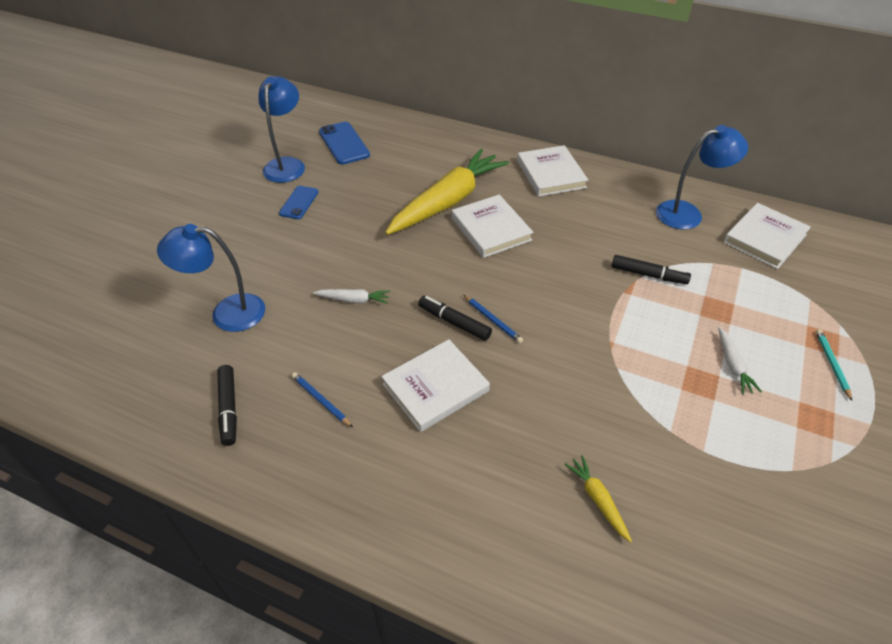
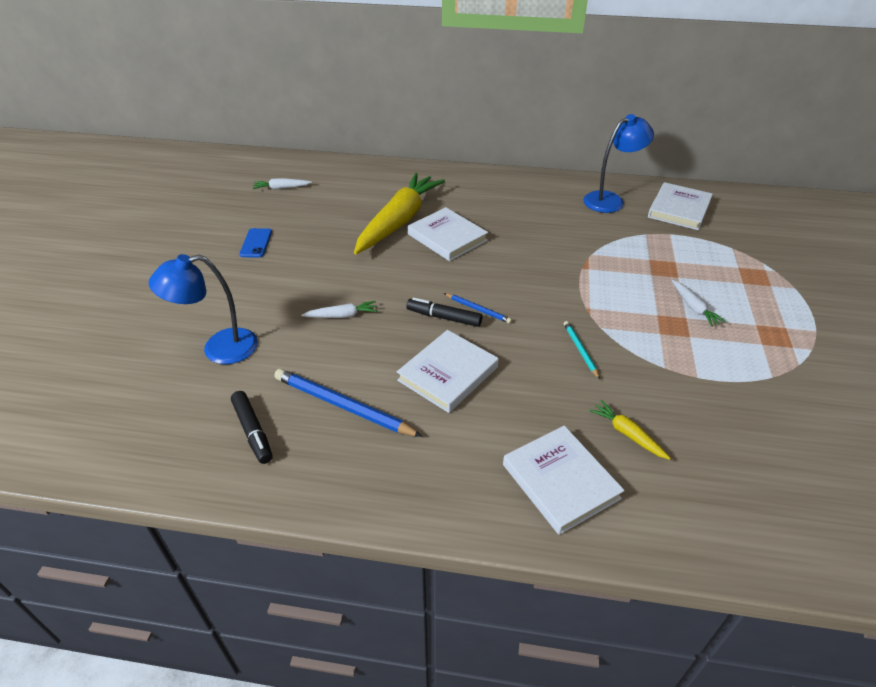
camera: 15 degrees left, 5 degrees down
(287, 165) = (231, 213): blue lamp -> none
(321, 400) = (343, 406): blue pencil -> blue pencil, size x1.90
(344, 143) = (281, 188): blue phone -> white carrot
(551, 174) = (483, 187): white book -> white book (560, 481)
(648, 275) = (597, 251): black marker -> none
(832, 364) = (769, 293): turquoise pencil -> turquoise pencil (580, 350)

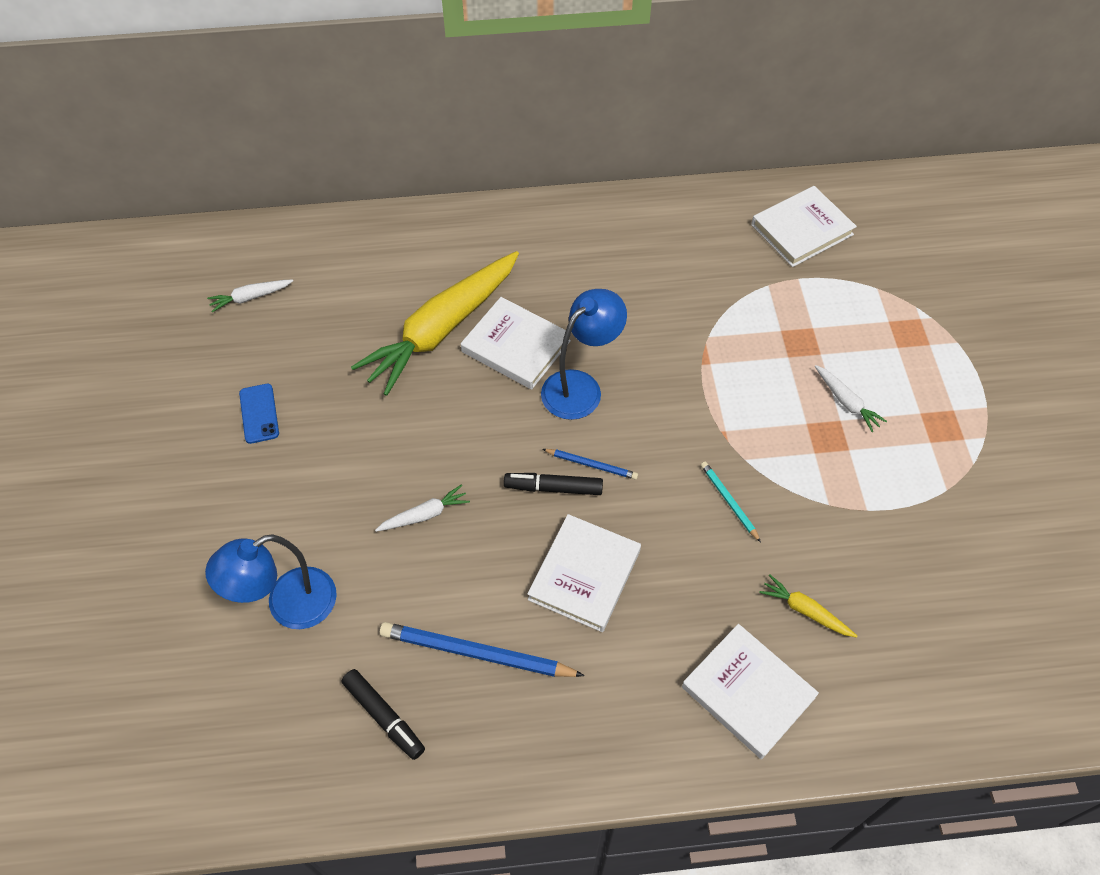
camera: 15 degrees left, 15 degrees up
(399, 221) = (441, 329): yellow carrot -> yellow carrot turned 150 degrees counterclockwise
(610, 200) = (711, 229): blue lamp -> blue lamp (580, 387)
(679, 209) = (801, 230): white book -> white book turned 45 degrees clockwise

